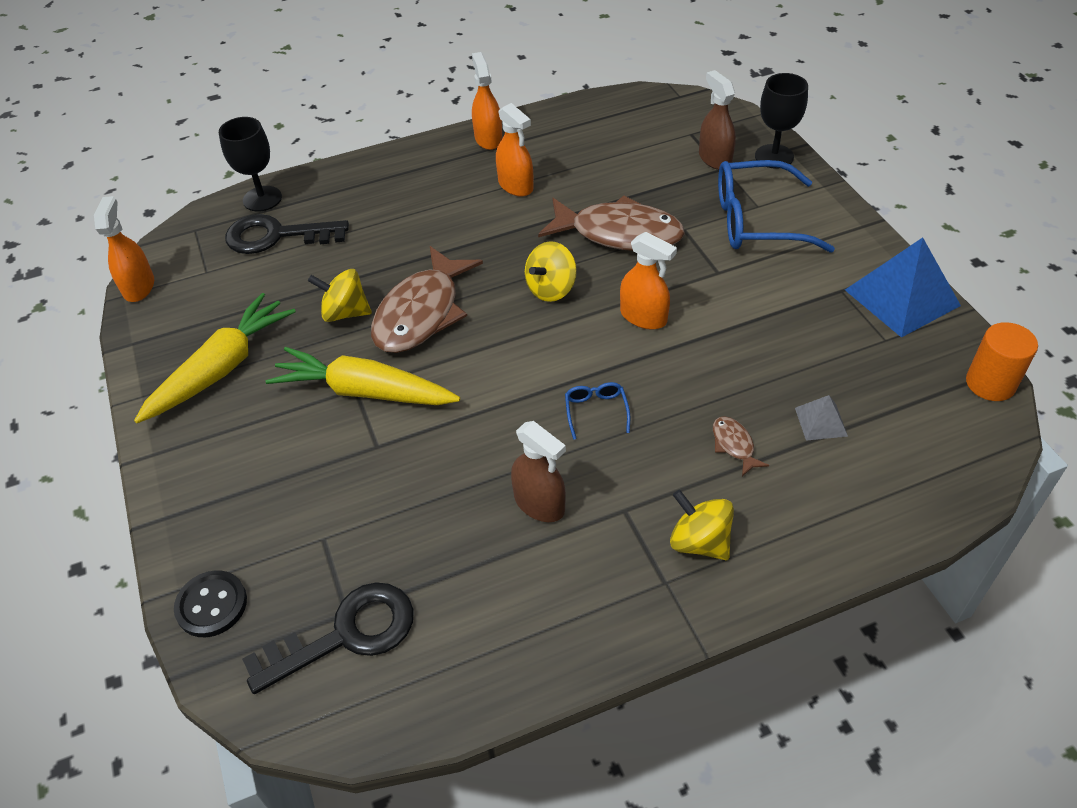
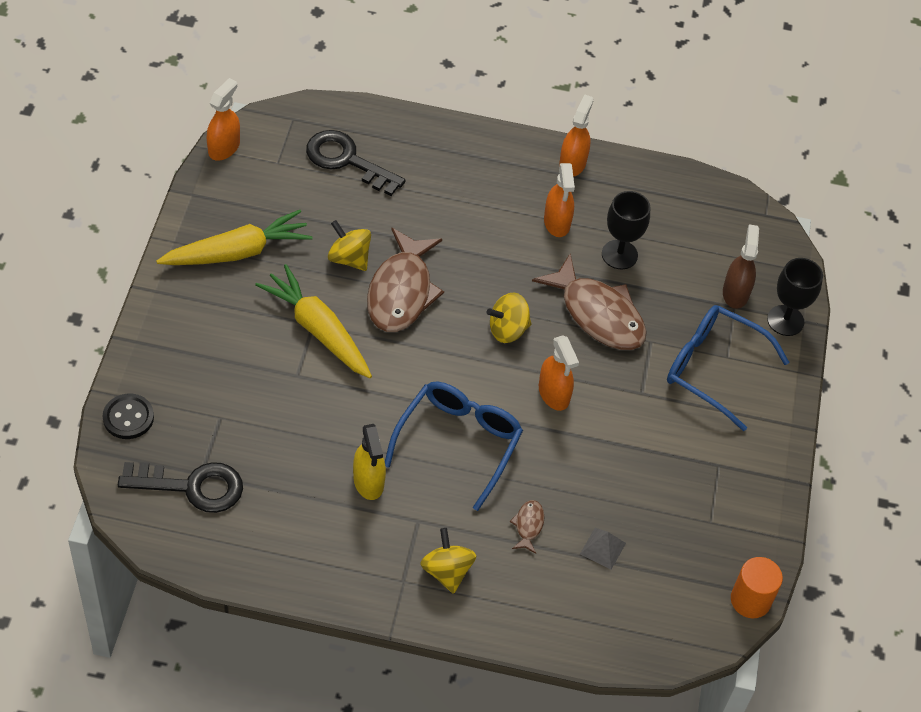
camera: 25 degrees right, 5 degrees up
(262, 199) = (359, 119): black goblet -> black goblet (619, 254)
(421, 313) = (401, 292): brown fish -> brown fish turned 45 degrees counterclockwise
(539, 504) = (368, 481): brown spray bottle -> yellow spray bottle
(596, 411) = (458, 443): blue glasses -> blue glasses, size x2.29
(902, 297) = (758, 499): blue pyramid -> none

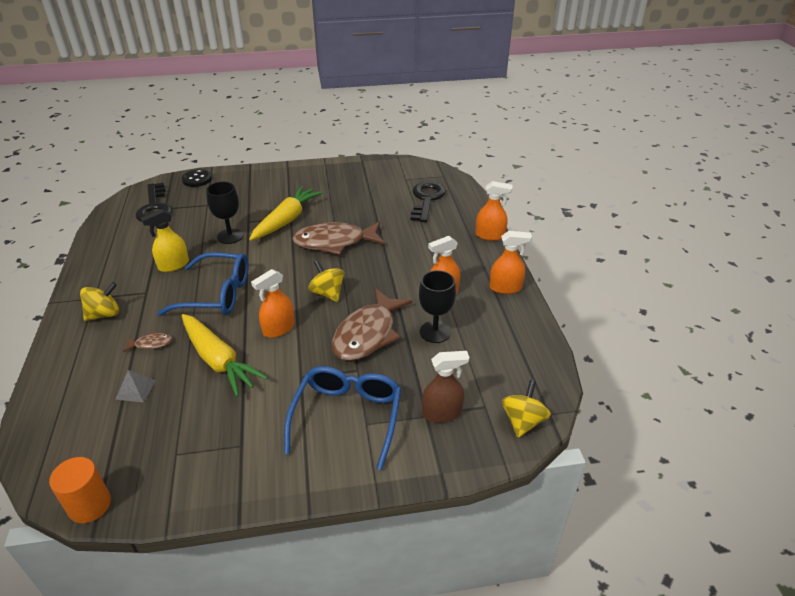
camera: 75 degrees right, 15 degrees down
(224, 148) = (402, 161): orange spray bottle -> orange spray bottle (490, 235)
(237, 252) = (330, 182): yellow carrot -> yellow carrot (218, 361)
(349, 258) = (349, 218): yellow spinning top -> yellow spinning top (523, 421)
(785, 320) = (432, 458): black goblet -> black goblet (230, 236)

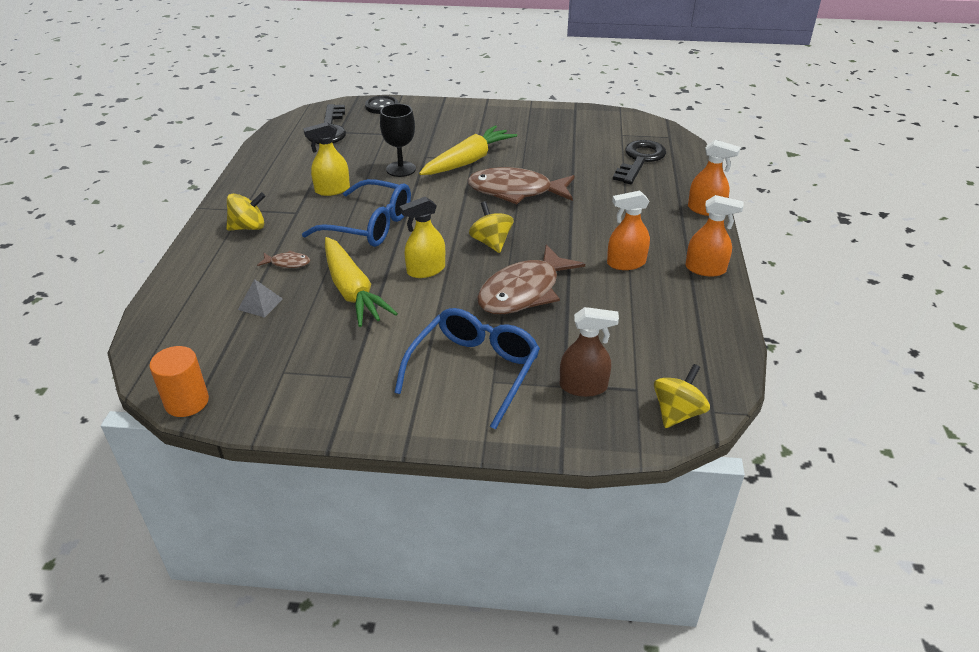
camera: 15 degrees right, 0 degrees up
(278, 329) = (426, 270): orange spray bottle -> yellow spray bottle
(435, 332) = (603, 302): black goblet -> none

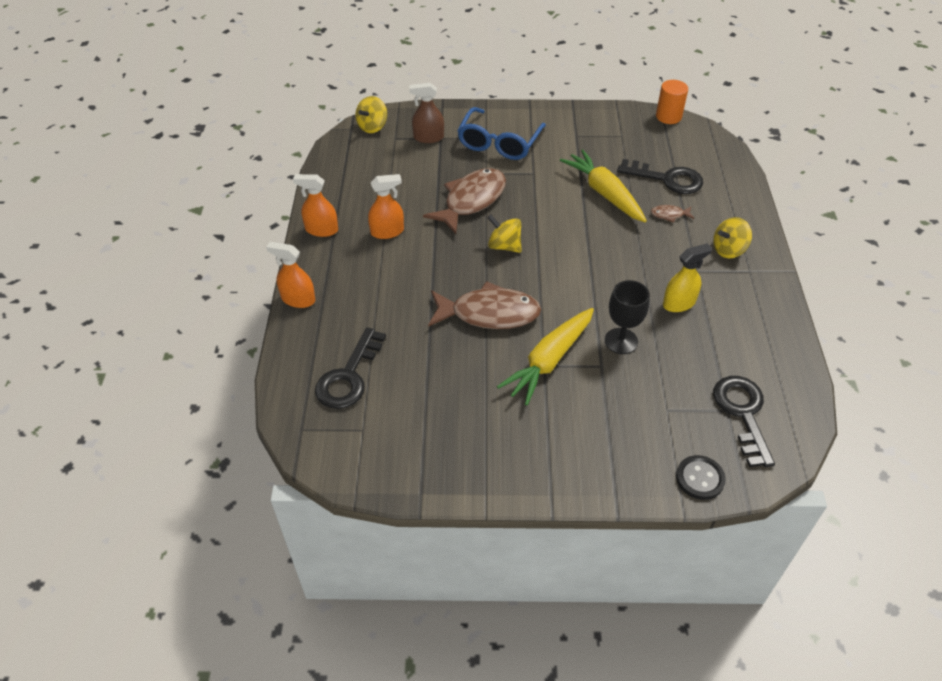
camera: 175 degrees right, 10 degrees up
(260, 304) = (667, 179): grey pyramid -> black key
(370, 225) = (619, 259): blue glasses -> none
(426, 270) = (553, 215): yellow spray bottle -> none
(491, 243) = (504, 246): yellow spinning top -> yellow spinning top turned 150 degrees clockwise

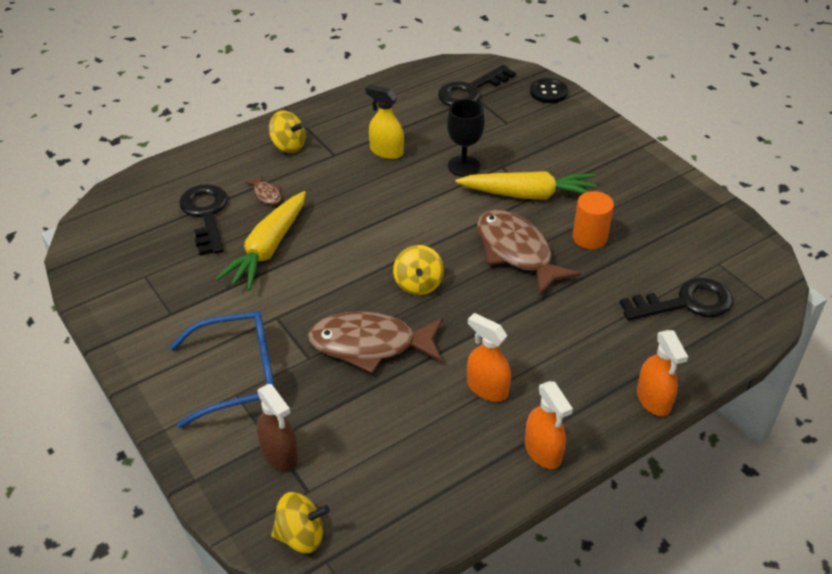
camera: 125 degrees left, 5 degrees down
(668, 116) = (76, 253): orange cylinder -> orange cylinder (589, 238)

